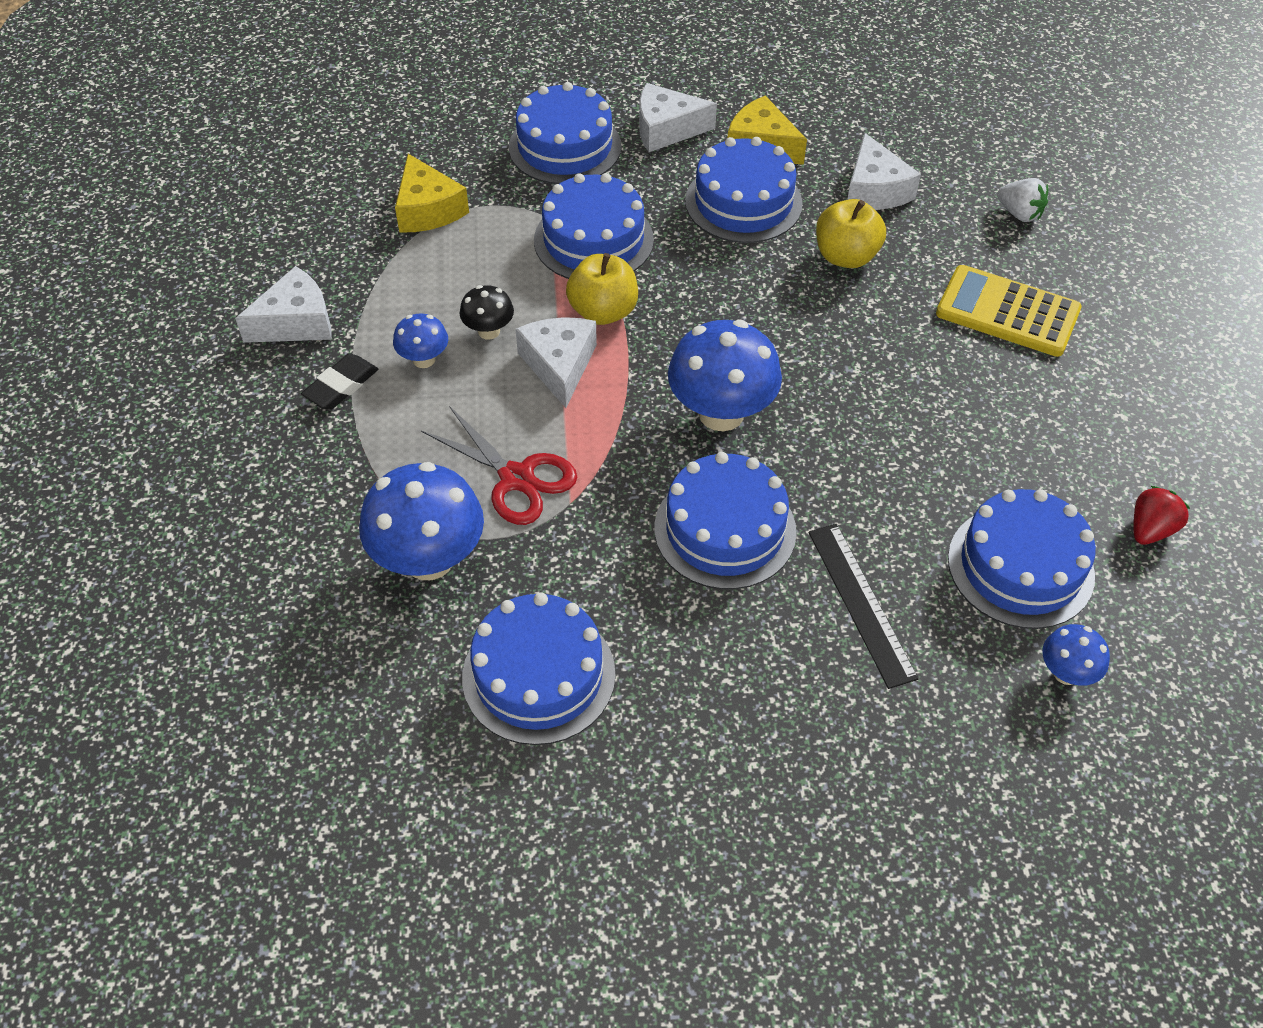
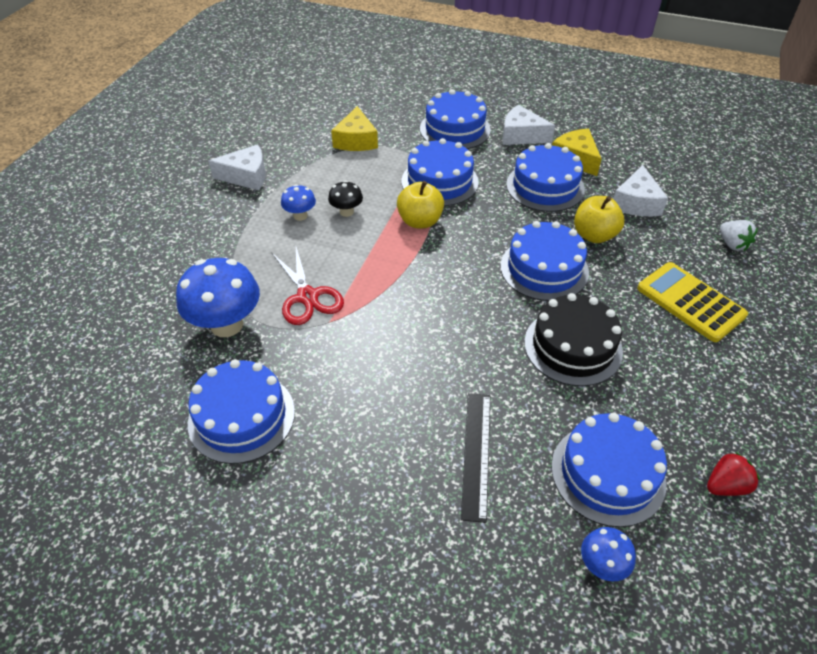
camera: 25 degrees right, 5 degrees down
(341, 386) = (246, 215): black eraser -> none
(559, 365) = (374, 242): white cheese -> none
(721, 413) = (455, 301): blue mushroom -> none
(725, 529) = (414, 372): blue cake -> blue cake (544, 269)
(900, 422) = (573, 346): none -> black cake

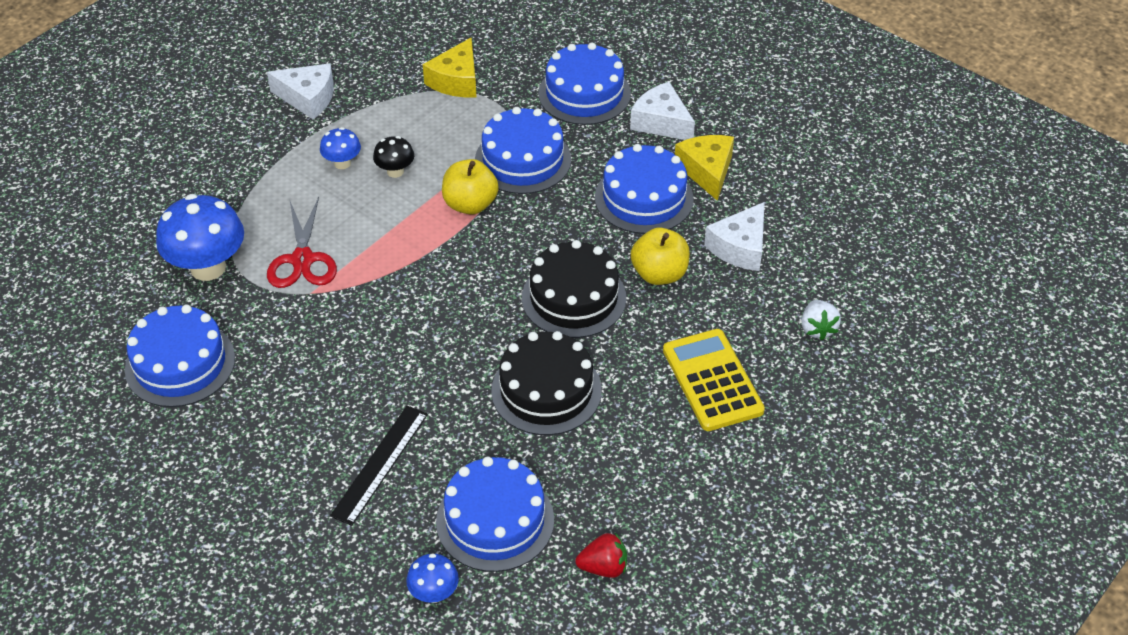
camera: 20 degrees right, 0 degrees up
(544, 269) = (574, 298): blue cake -> black cake

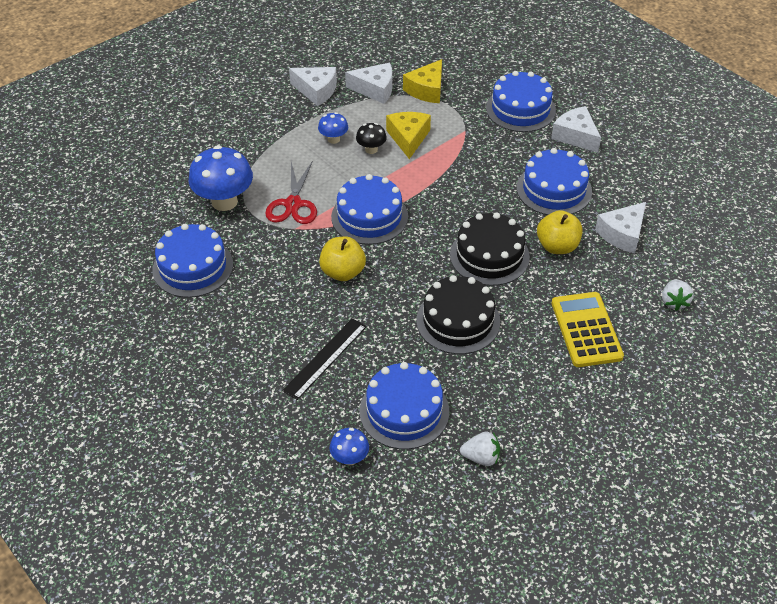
camera: 10 degrees right, 0 degrees up
(387, 87) = (375, 89): none -> white cheese
(470, 204) = (422, 179): yellow apple -> yellow apple (343, 272)
(523, 160) = (467, 152): blue cake -> blue cake (369, 216)
(603, 567) = (481, 457): red strawberry -> white strawberry
(707, 171) = (605, 175): yellow cheese -> yellow cheese (408, 138)

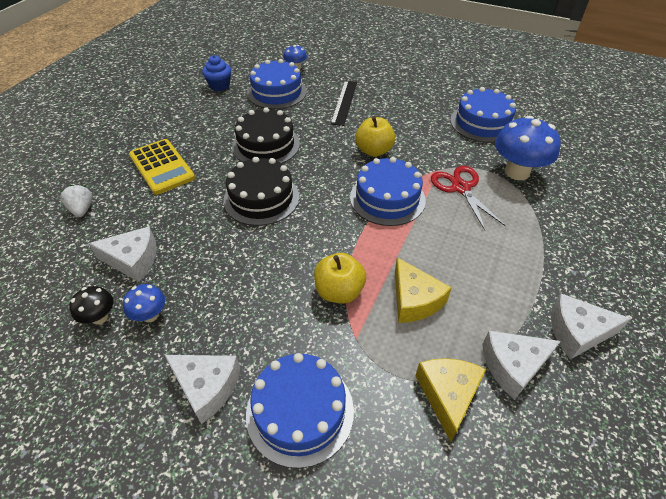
camera: 155 degrees right, 0 degrees up
(333, 139) = (490, 268): blue mushroom -> blue mushroom (150, 315)
(371, 149) = (442, 269): black mushroom -> black mushroom (100, 317)
(481, 457) = (219, 86): white strawberry -> blue cupcake
(554, 189) = (218, 289): blue cake -> none
(557, 246) = (200, 226): yellow apple -> yellow apple (339, 291)
(622, 234) = (133, 260): white cheese -> white cheese turned 75 degrees clockwise

